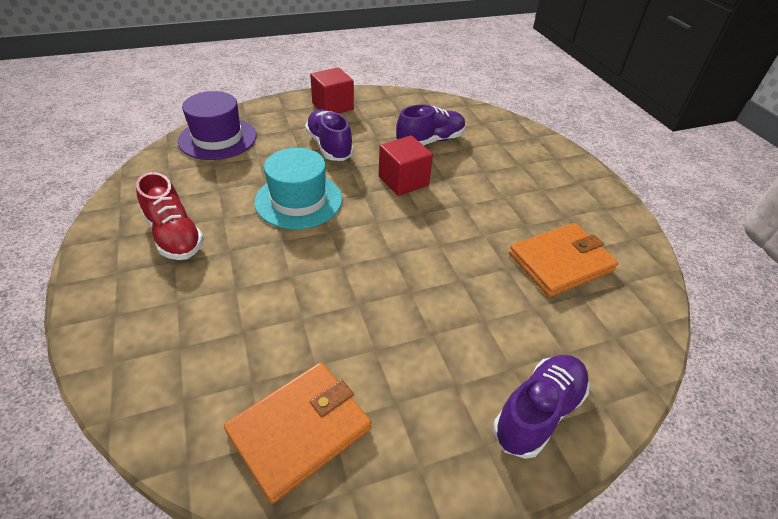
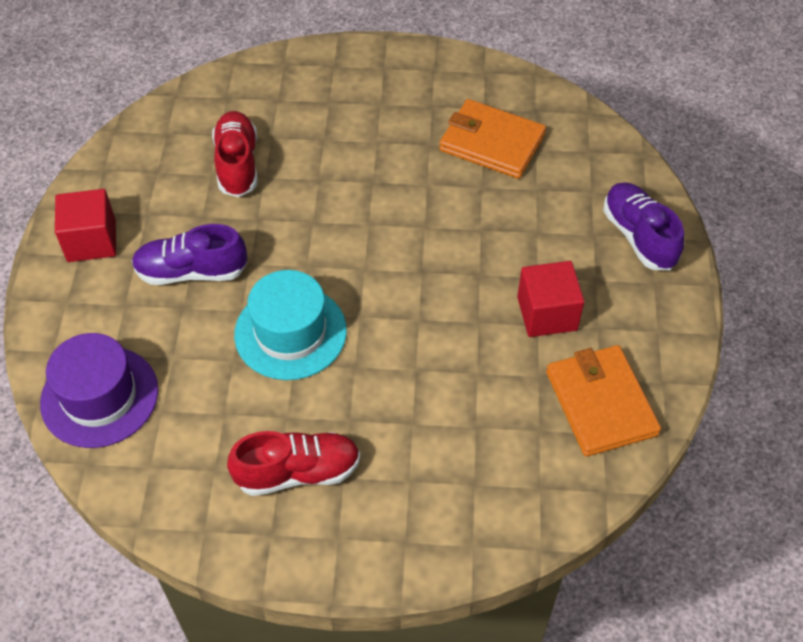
camera: 65 degrees left, 10 degrees up
(403, 181) = (304, 219): red cube -> red cube (547, 313)
(430, 141) = (237, 164): purple shoe -> red shoe
(560, 262) = (491, 143): orange wallet -> orange wallet turned 60 degrees counterclockwise

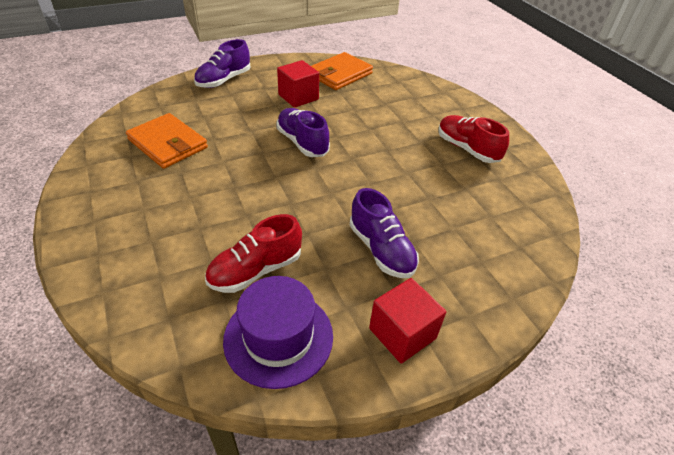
camera: 120 degrees left, 10 degrees down
(99, 396) = (514, 251): purple hat -> purple hat (278, 337)
(290, 332) = (387, 181): turquoise hat -> none
(423, 275) = (302, 142): none -> purple shoe
(491, 143) = (168, 144): orange wallet -> orange wallet turned 45 degrees counterclockwise

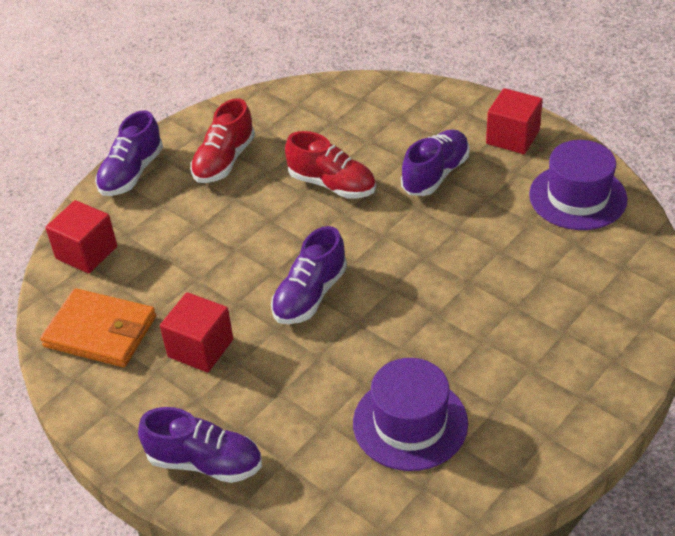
camera: 110 degrees left, 0 degrees up
(168, 144) = (410, 423): orange wallet -> purple hat
(256, 270) = (529, 240): red shoe -> red shoe (332, 185)
(407, 83) = (86, 252): none -> red cube
(474, 111) = (131, 173): none -> purple shoe

